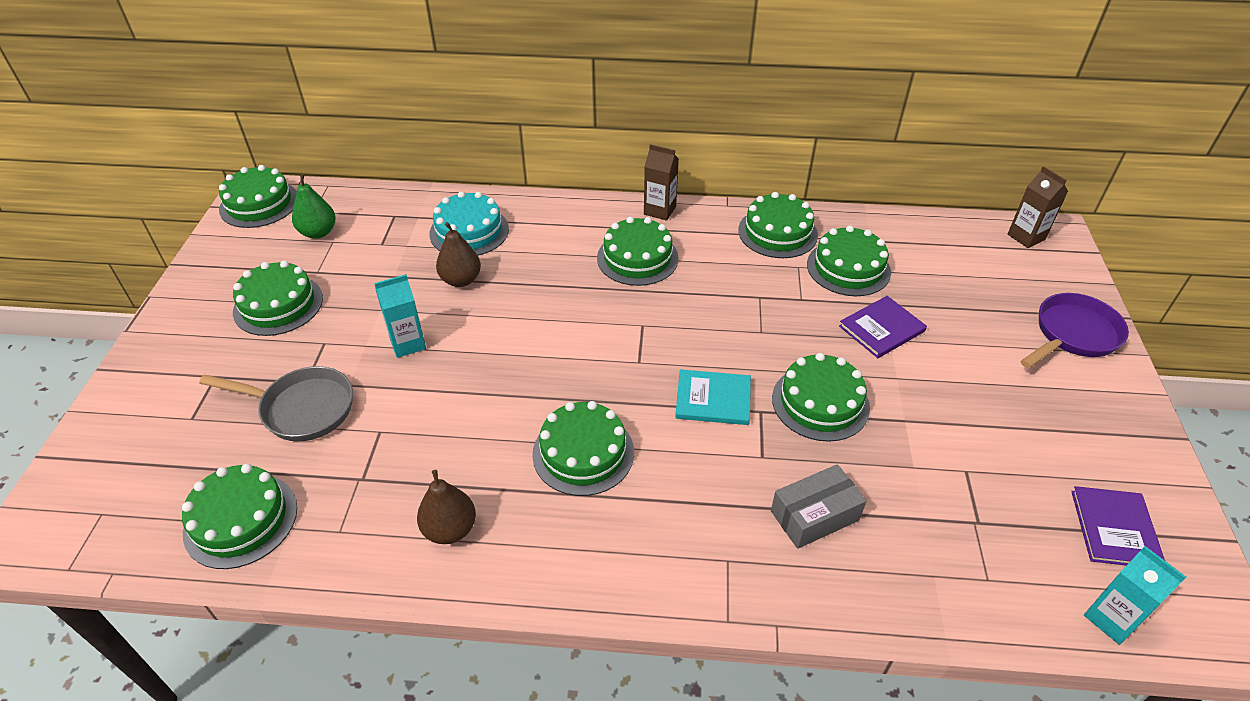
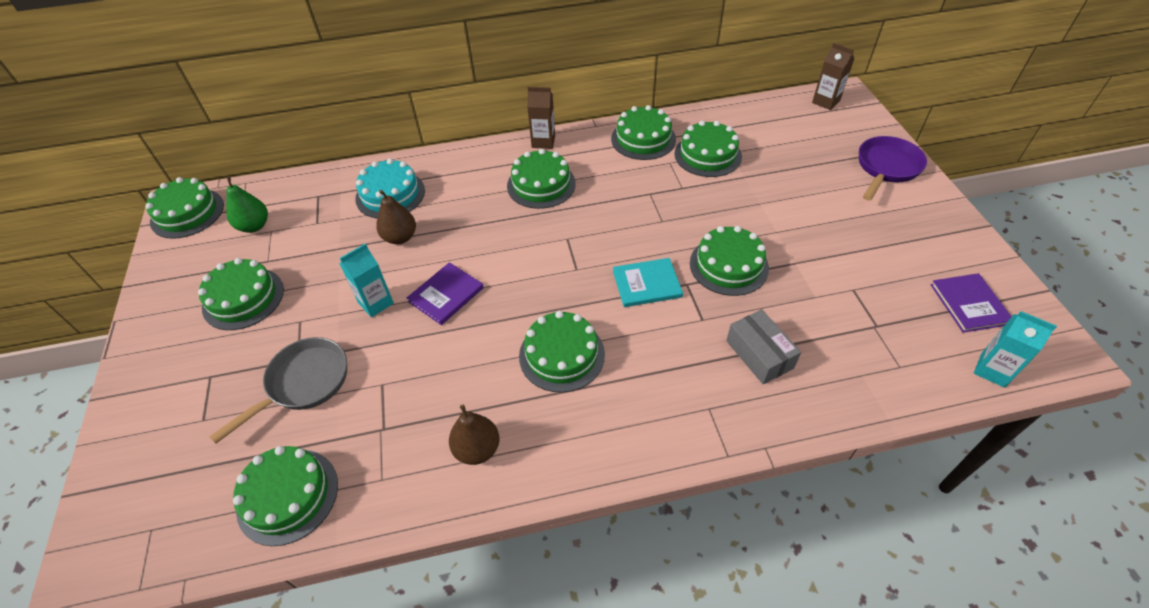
camera: 15 degrees left, 5 degrees up
(302, 408) = (303, 383): grey pan -> grey pan turned 45 degrees counterclockwise
(814, 515) = (759, 354): grey box -> grey box turned 75 degrees counterclockwise
(882, 329) = (751, 196): purple book -> purple book (446, 295)

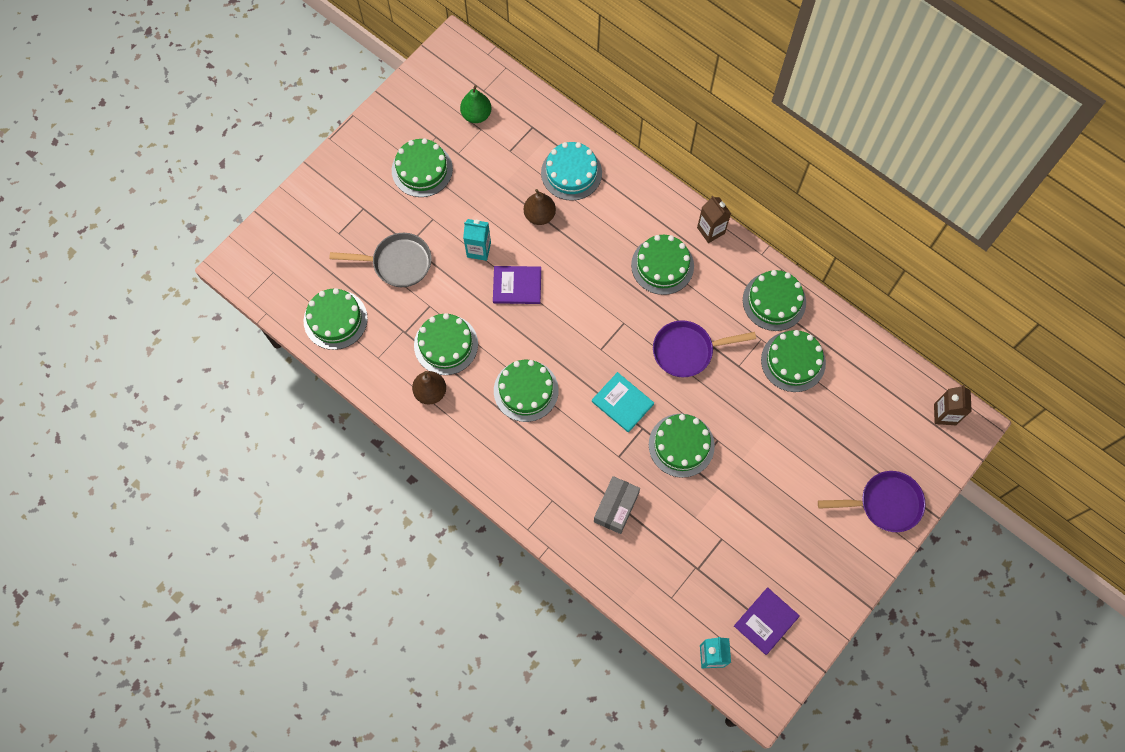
camera: 50 degrees right, 20 degrees up
(187, 213) = (453, 61): green cake -> green cake (446, 344)
(637, 211) = (687, 351): none -> purple pan

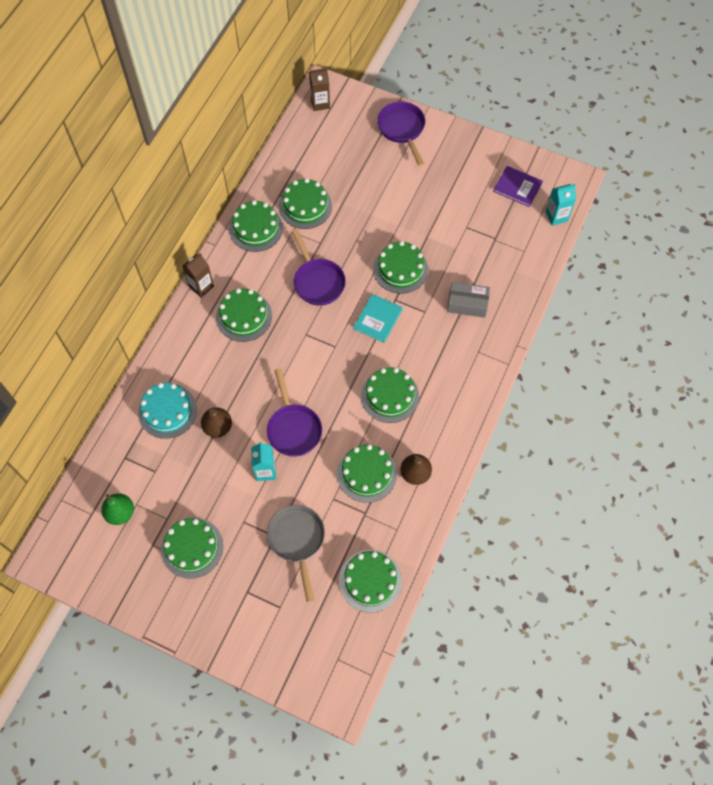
camera: 105 degrees left, 5 degrees down
(517, 286) = (293, 428): purple book -> purple pan

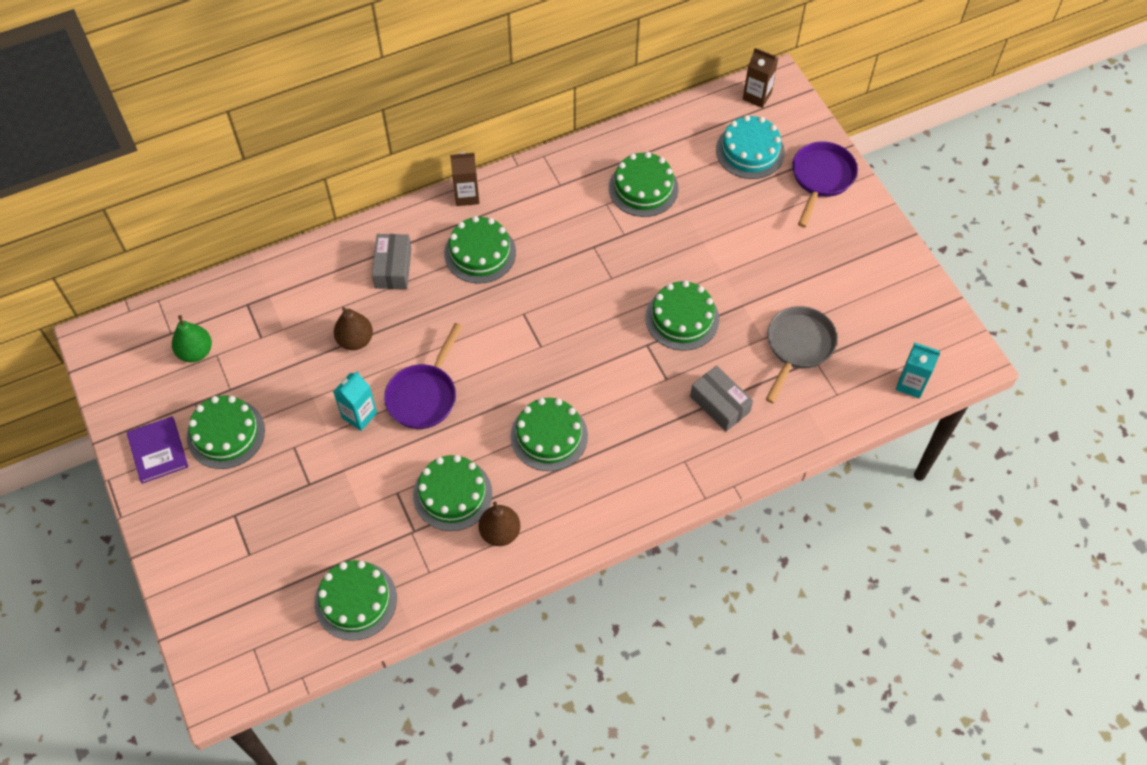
camera: 40 degrees right, 5 degrees down
(167, 411) = (325, 290): turquoise cake -> turquoise cake (750, 151)
(198, 365) = (393, 268): none -> grey box
(256, 228) = (573, 176): green cake -> none
(297, 540) = (325, 505): grey pan -> grey pan (798, 347)
(317, 281) = (584, 270): purple pan -> none
(378, 319) = (610, 351): turquoise book -> none
(517, 187) = (894, 323): purple book -> purple book (158, 451)

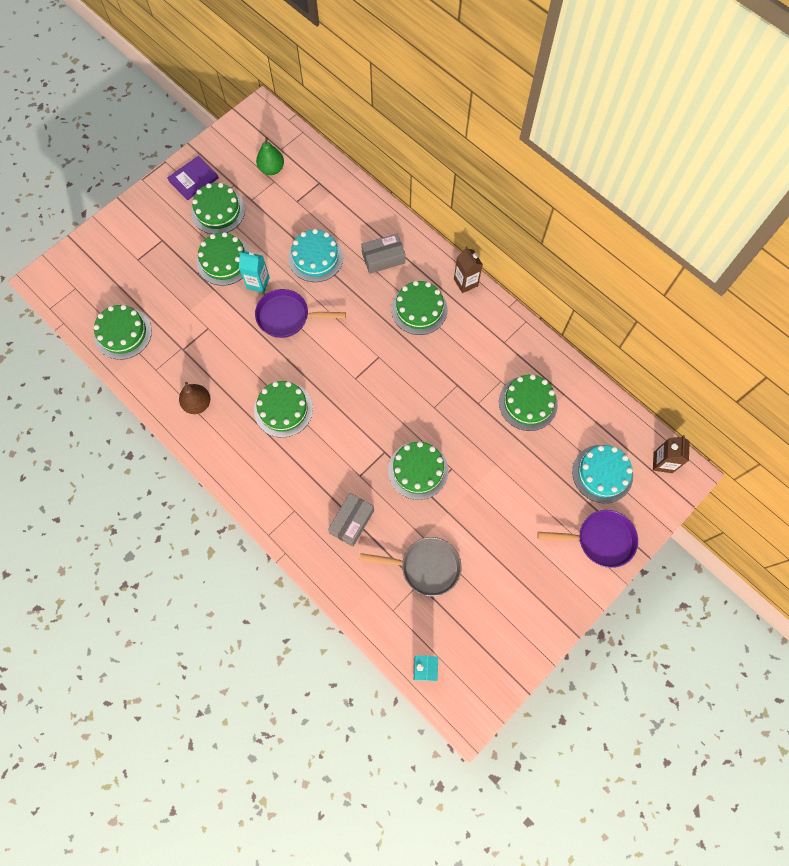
camera: 70 degrees right, 10 degrees up
(355, 340) = (315, 258): brown pear -> turquoise cake
(452, 494) = (217, 363): green cake -> green cake (224, 261)

